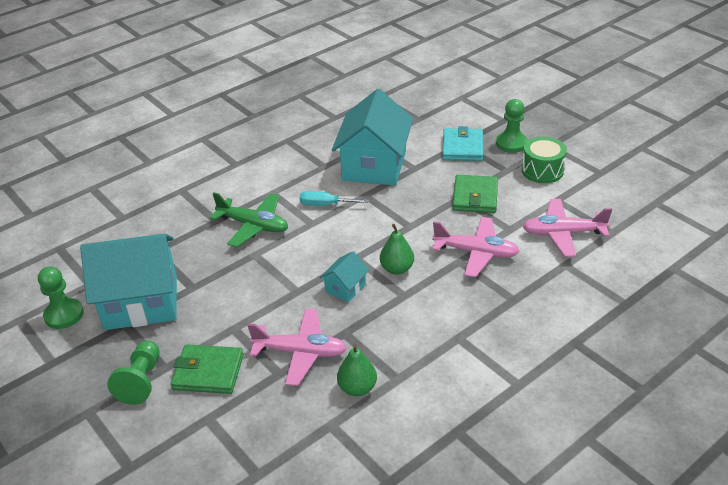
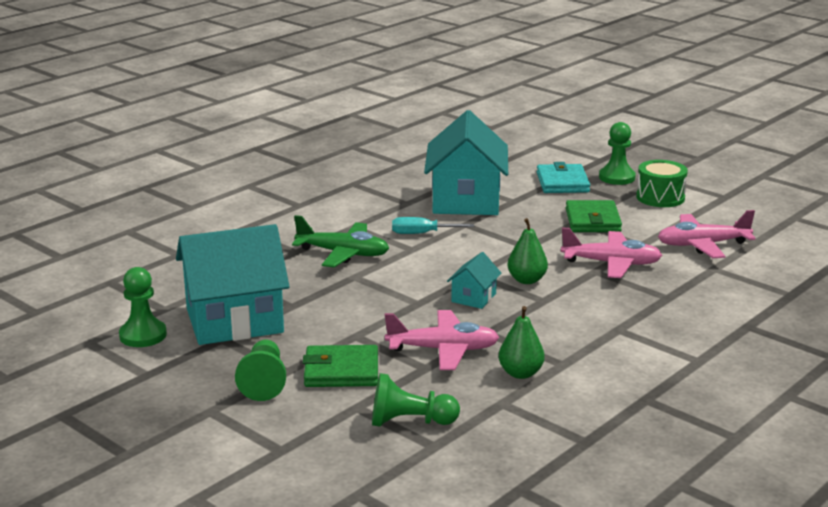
camera: 10 degrees left, 15 degrees down
(245, 442) = (410, 422): none -> green pawn

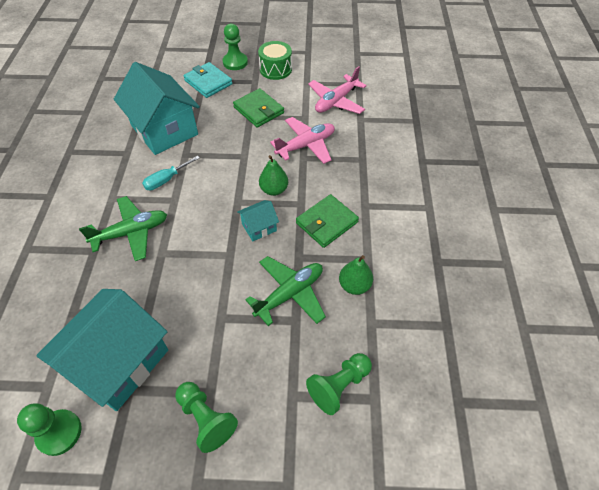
camera: 40 degrees left, 30 degrees up
(341, 371) = (247, 364): green wallet -> green wallet (326, 223)
(443, 350) = (290, 294): pink plane -> green plane
(473, 298) = (259, 227): turquoise house -> turquoise house turned 75 degrees clockwise

